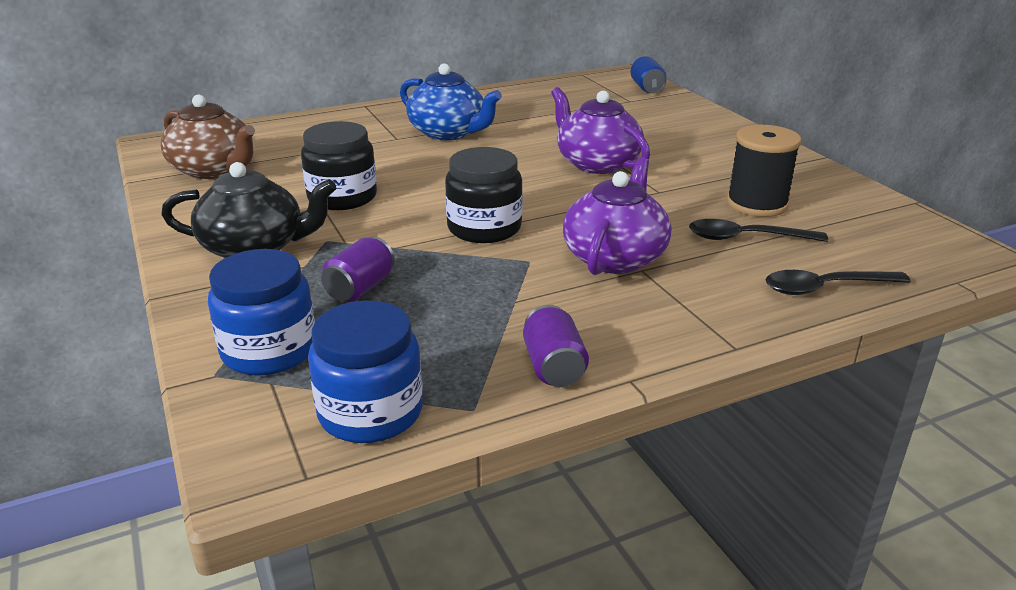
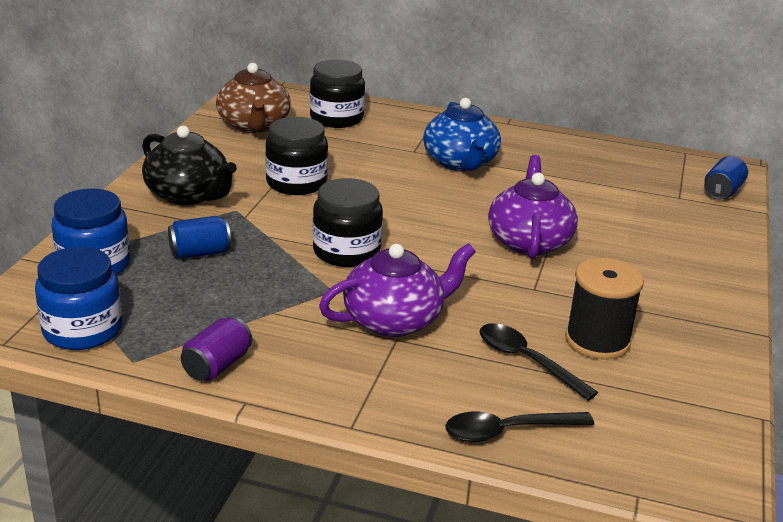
camera: 40 degrees right, 0 degrees up
(284, 138) = (336, 118): none -> black jar
(360, 288) = (200, 253): purple can -> blue can
(825, 288) = (508, 431): black spoon -> black spoon turned 45 degrees counterclockwise

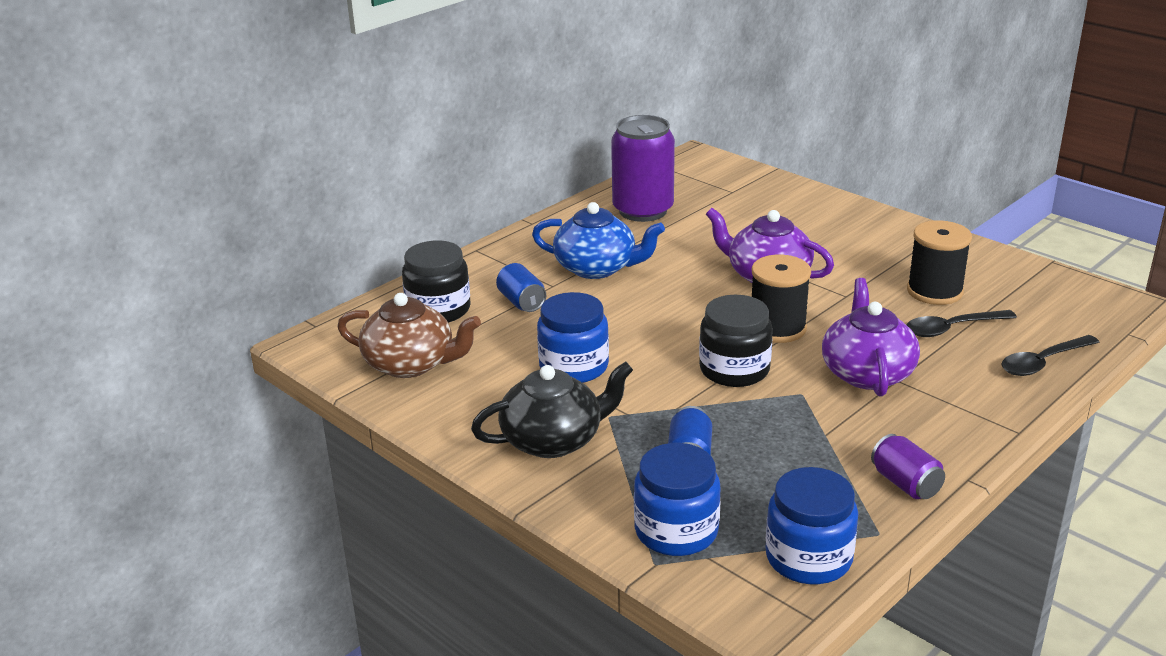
camera: 60 degrees left, 0 degrees up
(296, 183) = (574, 367): black jar -> blue jar
(436, 261) = (777, 328): none -> black spool
(508, 431) = (1043, 362): black spoon -> black spoon turned 45 degrees clockwise
(586, 163) = (643, 210): none -> purple can
(722, 192) = (735, 172): blue can -> blue can (521, 302)

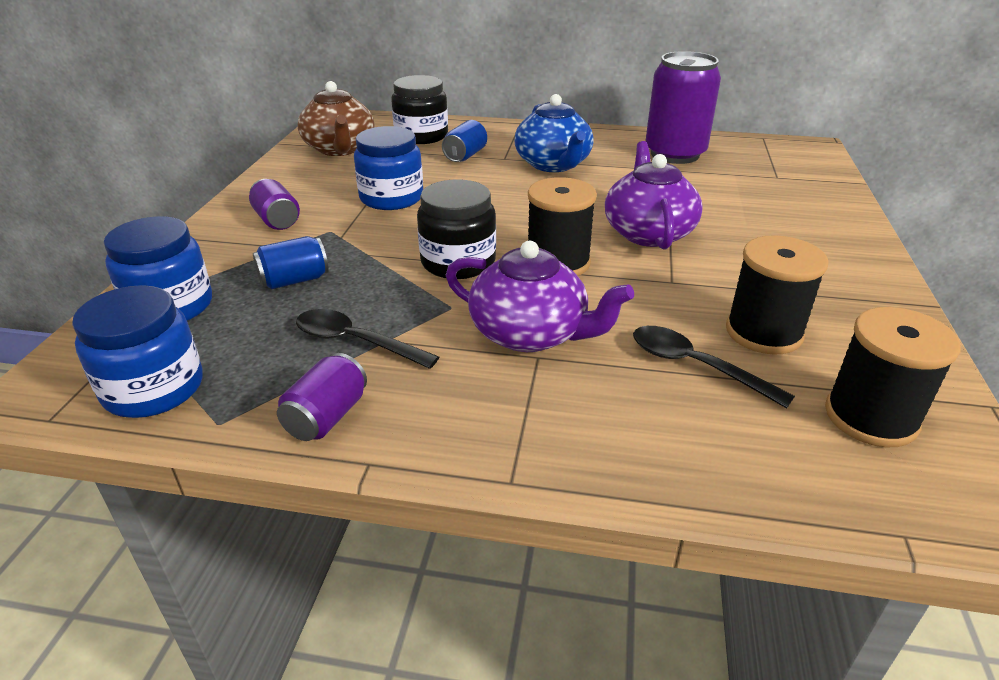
camera: 55 degrees right, 5 degrees up
(554, 440) = (277, 220): black teapot -> purple can
(867, 373) = (530, 334): purple teapot -> purple teapot turned 60 degrees clockwise
(1038, 298) = (870, 417): none -> black spool
(1043, 362) = (707, 462): black spoon -> black spoon (355, 342)

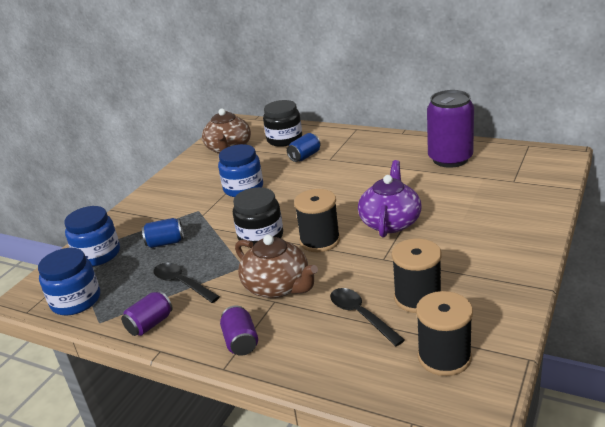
camera: 20 degrees right, 5 degrees down
(277, 220) = (171, 201): purple can -> purple can (241, 342)
(530, 334) = (278, 287): purple teapot -> brown teapot
(553, 164) = (359, 165): blue teapot -> none

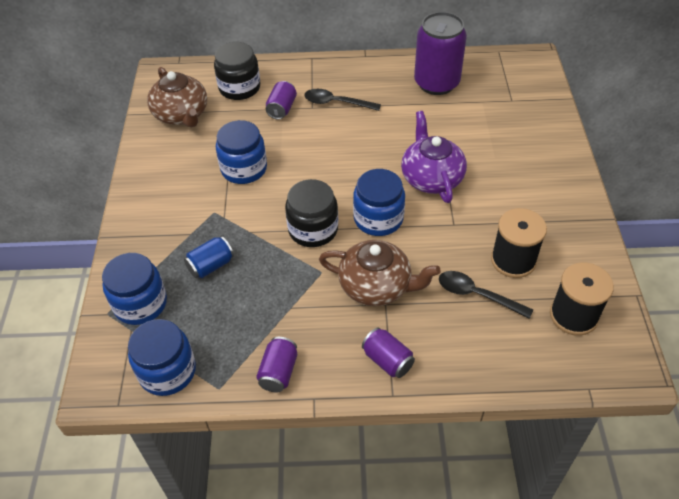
camera: 30 degrees left, 20 degrees up
(182, 283) = (272, 312): black spoon -> black spoon (336, 103)
(305, 156) = (282, 109): blue can -> purple can
(320, 241) = (378, 219): black spool -> blue jar

